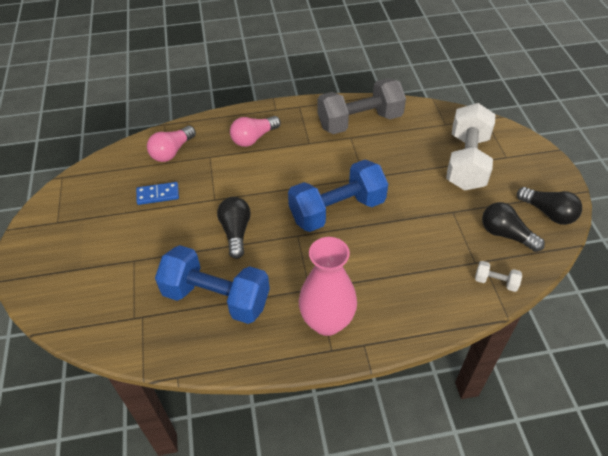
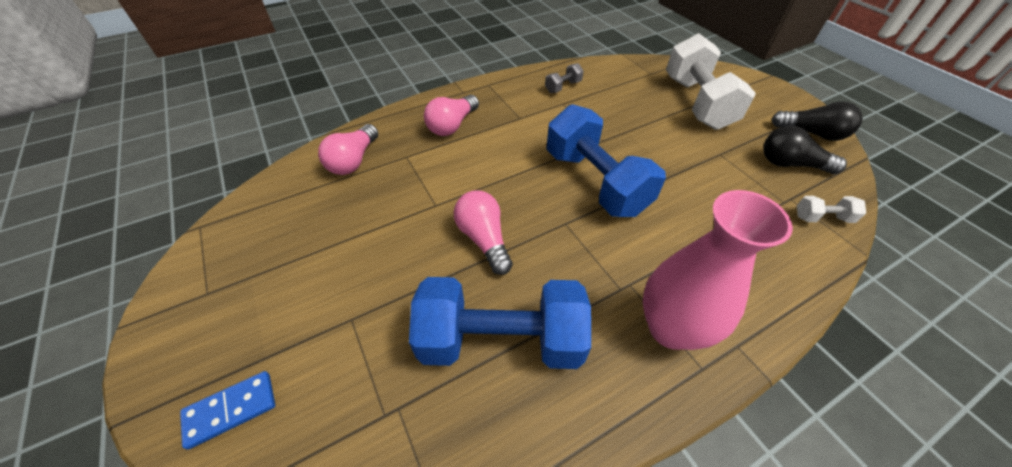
camera: 20 degrees left, 0 degrees up
(158, 195) = (354, 217): blue domino -> blue domino (231, 410)
(236, 232) = (484, 239): black light bulb -> pink light bulb
(337, 210) = (595, 182): blue dumbbell -> blue dumbbell turned 75 degrees counterclockwise
(359, 121) = (563, 87): grey dumbbell -> grey dumbbell, size x0.41

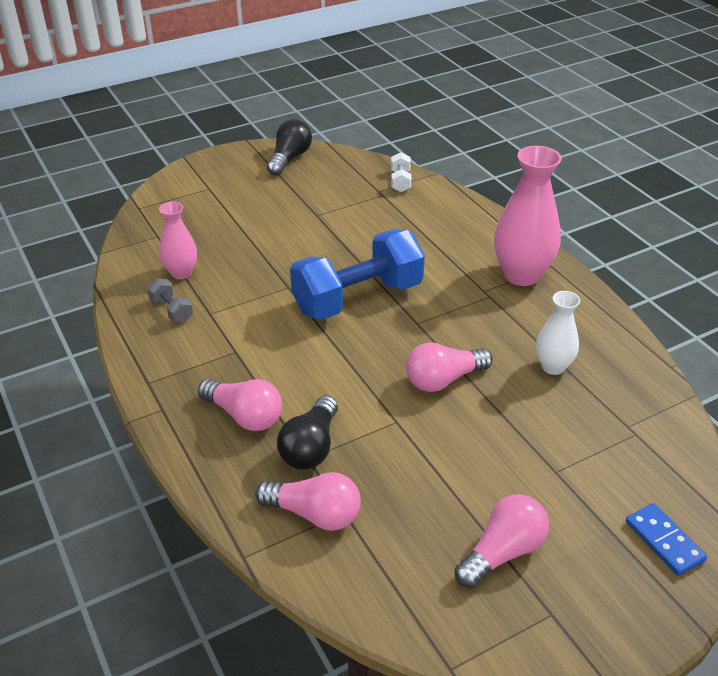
camera: 90 degrees left, 10 degrees down
(278, 266) = (502, 552): none -> pink light bulb
(501, 340) = (553, 366): blue dumbbell -> white vase
(608, 87) = (181, 273): none -> pink vase
(697, 103) = (227, 213): white dumbbell -> none
(790, 164) = (333, 180): black light bulb -> black light bulb (310, 447)

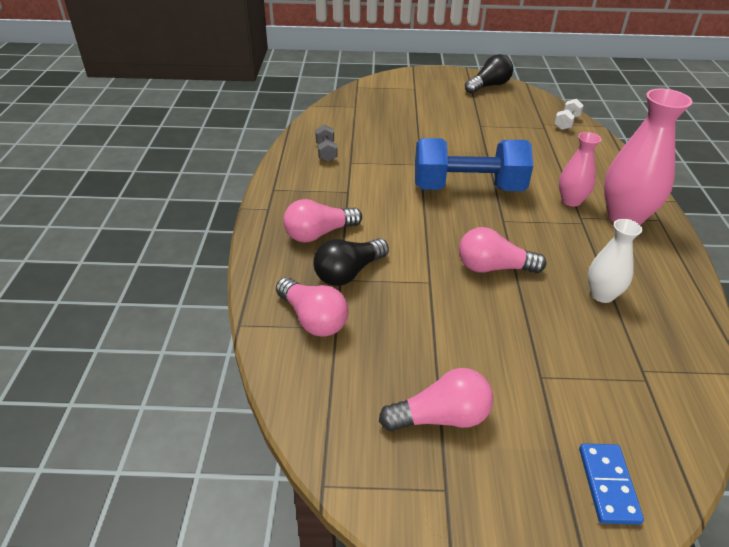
camera: 30 degrees right, 0 degrees up
(181, 273) = (352, 132): pink vase -> pink vase (571, 201)
(244, 416) = (319, 234): pink light bulb -> pink light bulb turned 90 degrees clockwise

